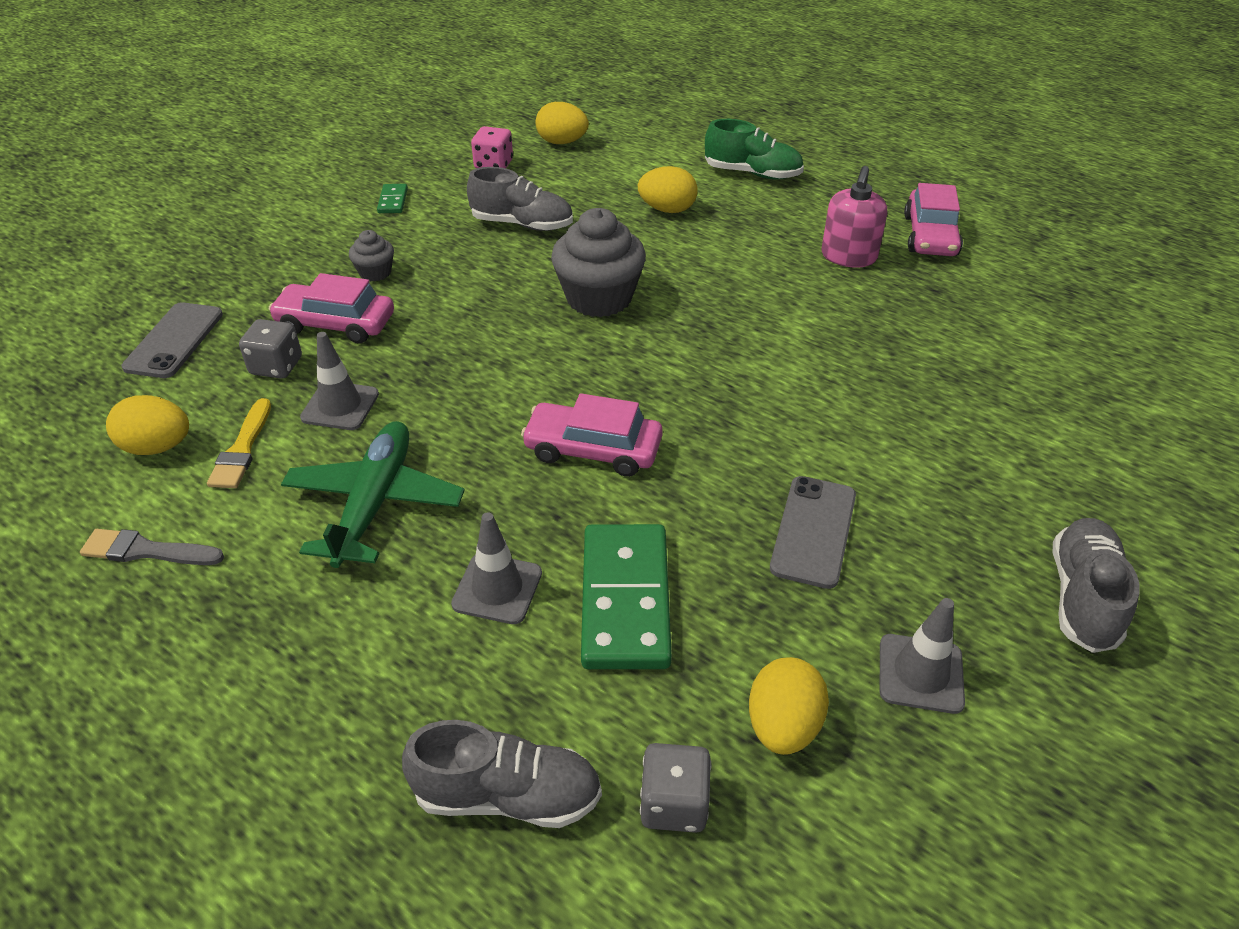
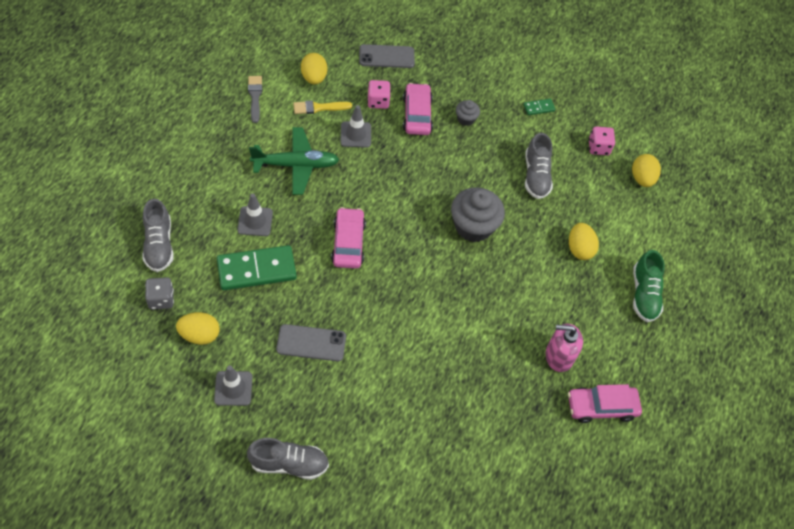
camera: 70 degrees right, 15 degrees up
(276, 366) = (378, 101): grey dice -> pink dice

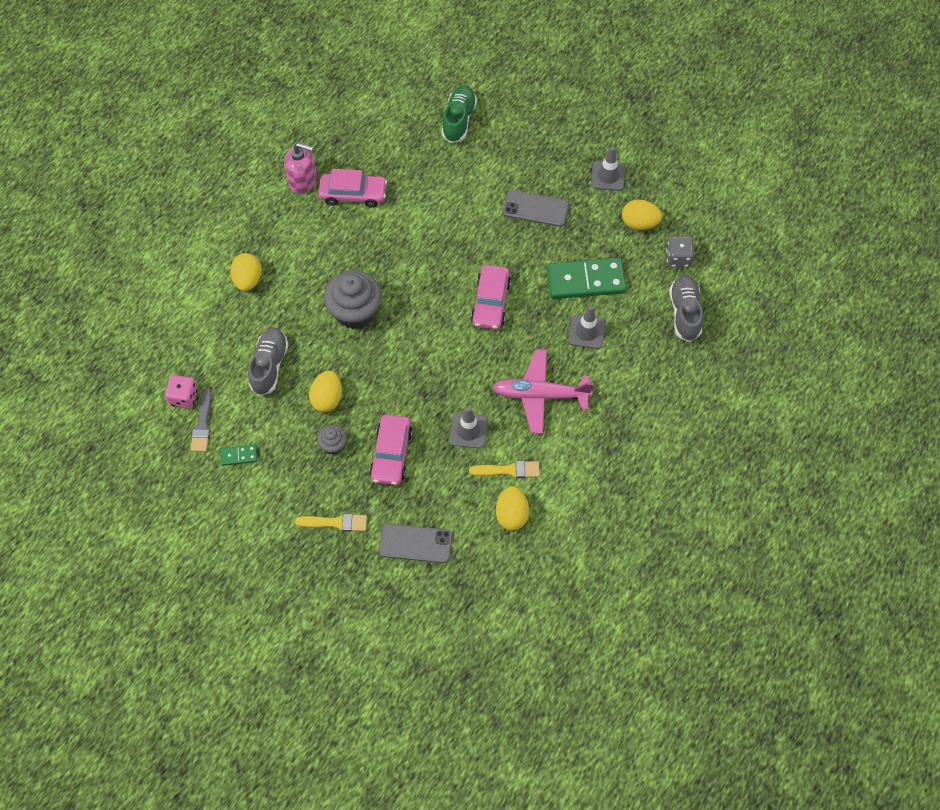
camera: 165 degrees left, 5 degrees up
(255, 97) = (585, 490): grey brush -> grey brush (202, 424)
(289, 463) = (560, 116): grey shoe -> none
(296, 165) = (540, 395): green plane -> pink plane
(378, 101) = (436, 475): pink dice -> none
(450, 67) = (335, 523): none -> yellow brush
(601, 407) = (277, 136): pink car -> pink car (353, 194)
(642, 178) = (147, 355): yellow egg -> yellow egg (327, 398)
(644, 294) = (197, 230): green shoe -> green shoe (458, 120)

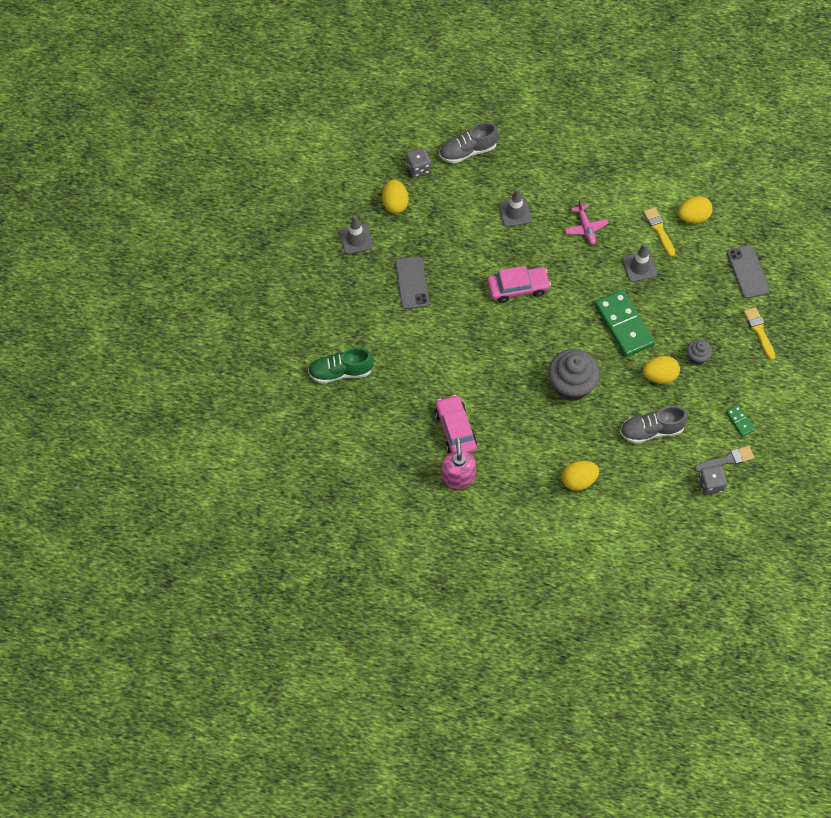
camera: 110 degrees left, 0 degrees up
(183, 397) = (710, 484): pink dice -> grey dice
(391, 454) = (684, 313): pink car -> none
(540, 395) = (586, 228): pink plane -> pink plane, size x0.58
(585, 280) = (467, 226): green domino -> green domino (623, 325)

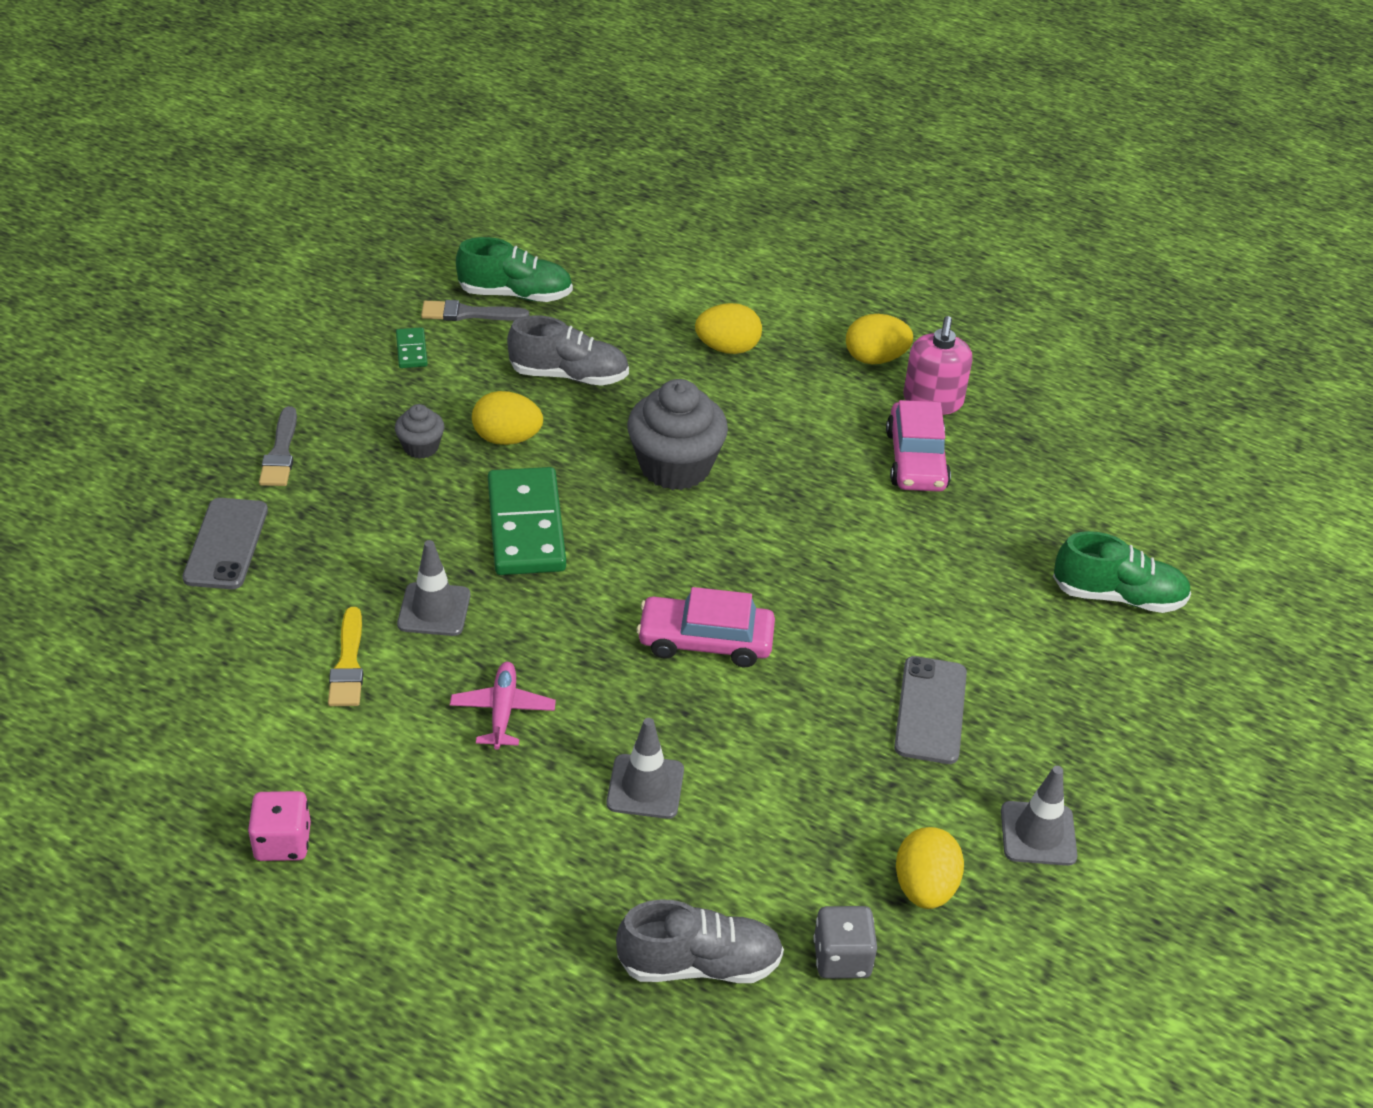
camera: 165 degrees left, 20 degrees down
(637, 150) = (283, 842): none -> pink dice
(693, 217) = (258, 667): yellow egg -> yellow egg (875, 359)
(710, 484) = (515, 294): grey dice -> green shoe
(759, 331) = (281, 452): yellow brush -> grey brush

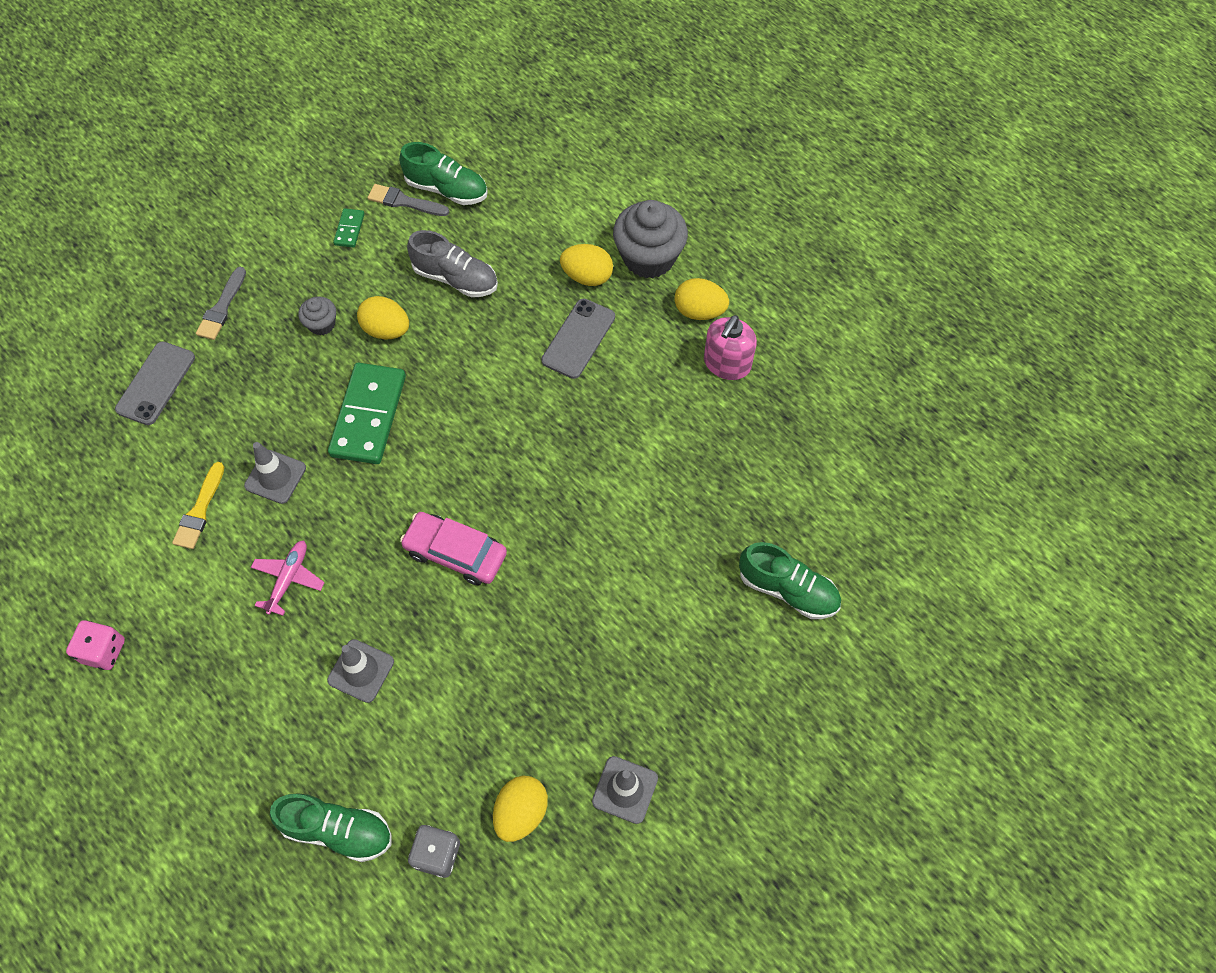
camera: 20 degrees right, 20 degrees up
(675, 466) = (499, 384): grey cupcake -> grey cupcake (649, 257)
(699, 964) = (338, 830): grey shoe -> green shoe
(916, 460) = (687, 419): pink car -> none
(930, 710) = (594, 658): grey phone -> grey phone (578, 338)

